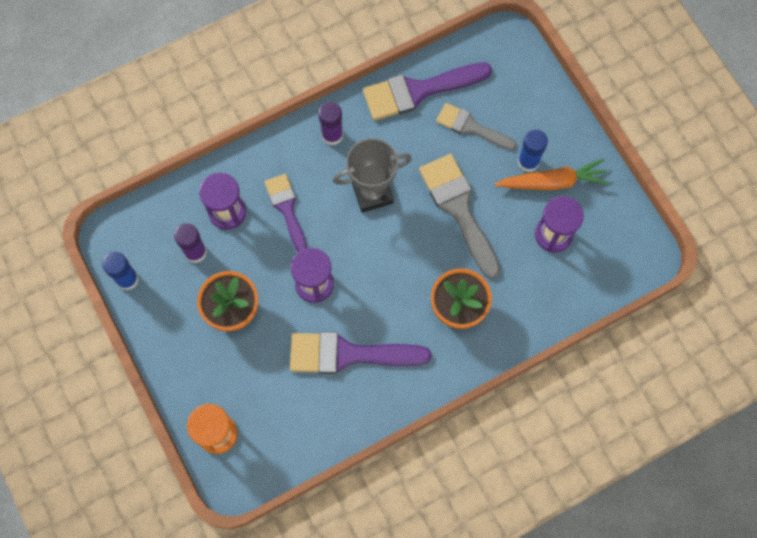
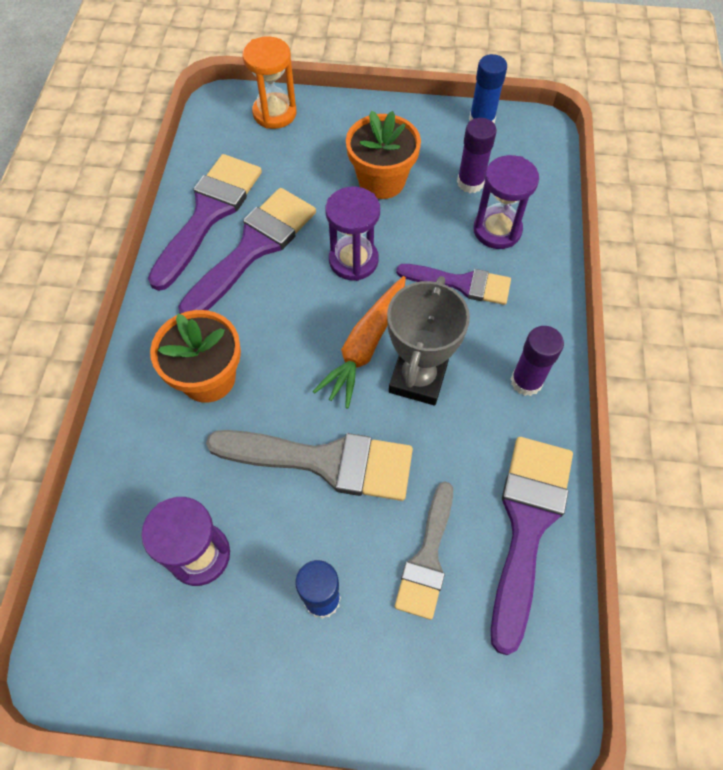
camera: 125 degrees right, 10 degrees down
(342, 406) = (209, 214): none -> purple brush
(471, 127) = (427, 558): grey brush -> grey brush turned 135 degrees clockwise
(552, 182) = (269, 611): orange carrot -> orange carrot (365, 346)

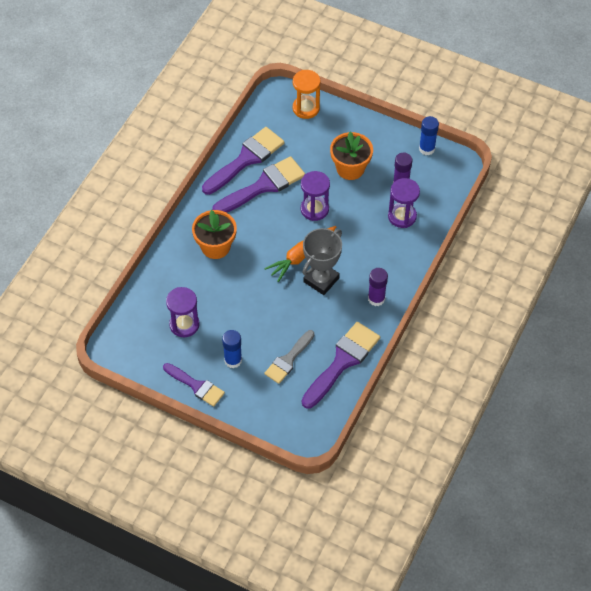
camera: 20 degrees right, 5 degrees down
(324, 461) = (258, 303): grey brush -> none
(461, 283) = (367, 239): purple brush -> purple brush (196, 386)

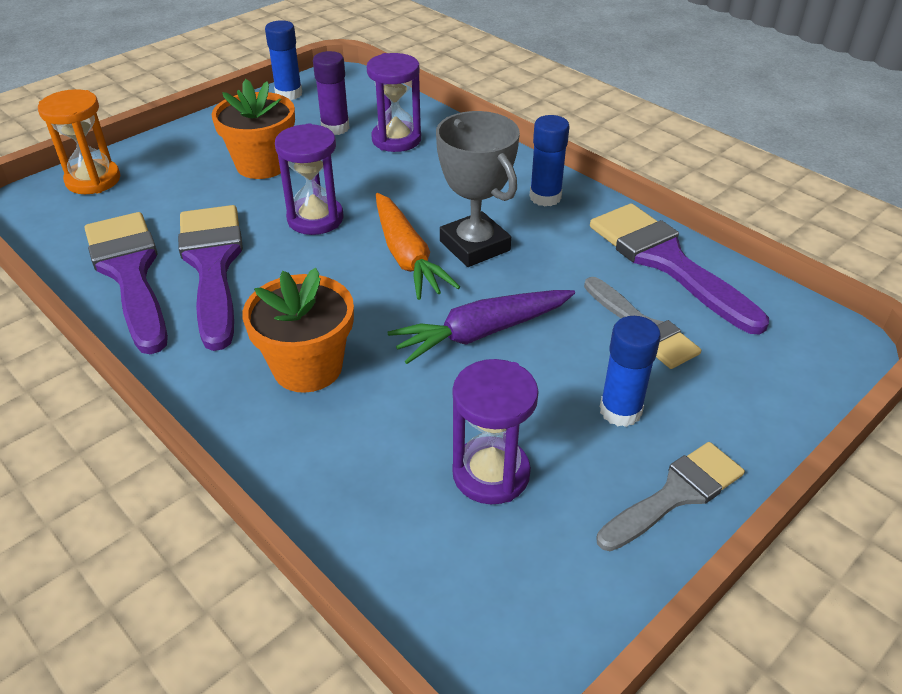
camera: 70 degrees left, 15 degrees down
(196, 386) = (676, 494): purple brush -> grey brush
(260, 300) = (481, 333): none -> purple carrot
(376, 299) = (545, 197): purple glue stick -> blue glue stick

